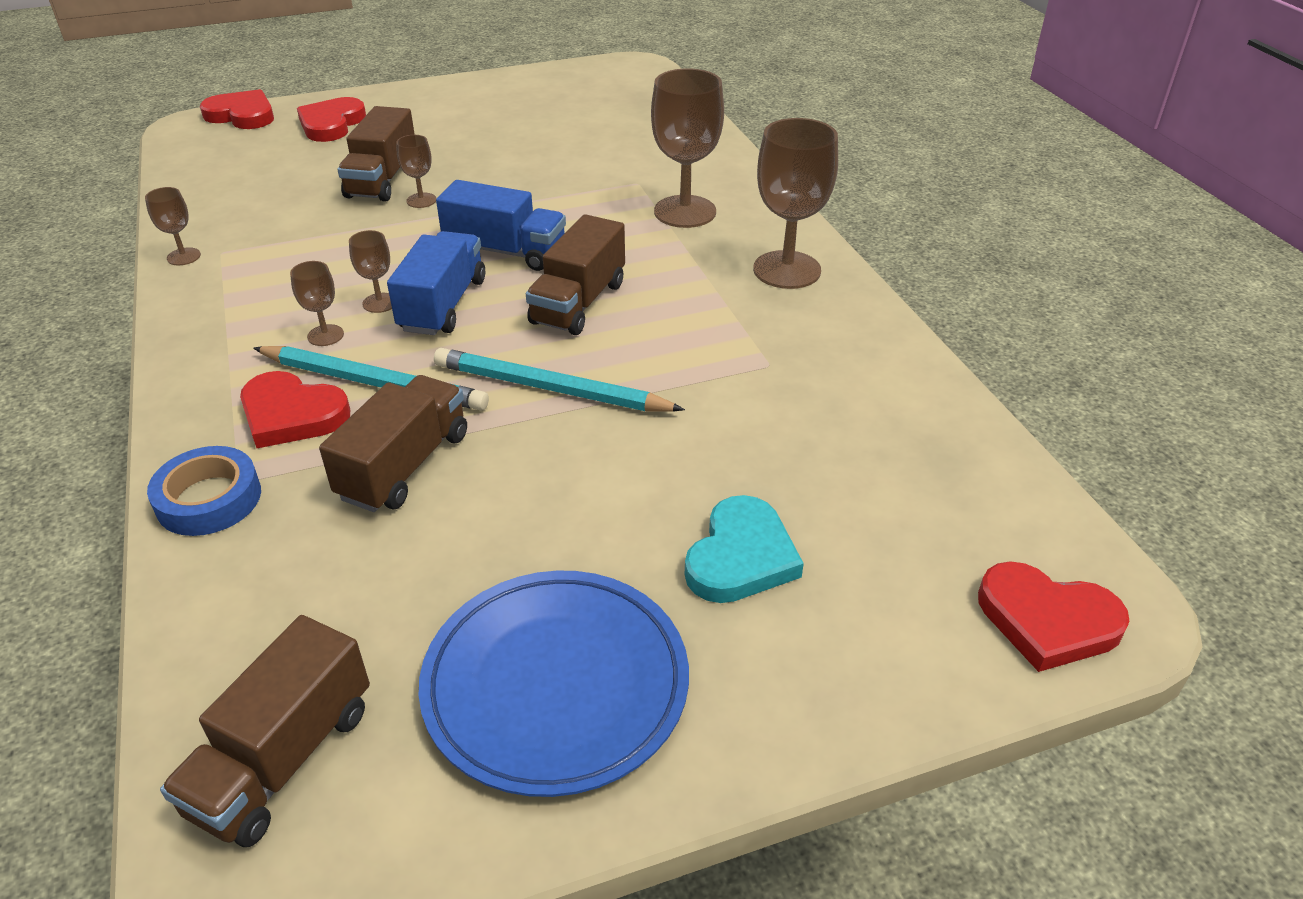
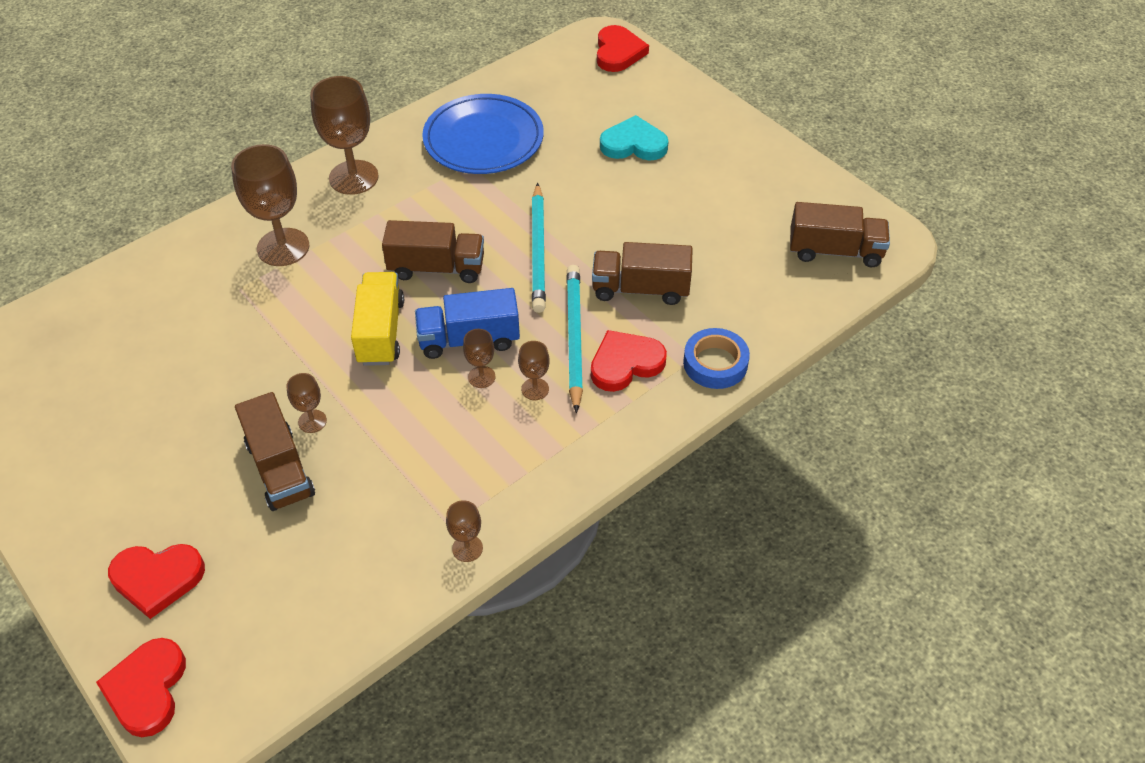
camera: 110 degrees left, 10 degrees up
(292, 415) = (625, 363): red heart -> red heart turned 120 degrees counterclockwise
(382, 180) = (280, 469): brown truck -> brown truck turned 75 degrees clockwise
(505, 251) = (381, 332): blue truck -> yellow truck
(556, 684) = (743, 182): blue plate -> blue plate (483, 139)

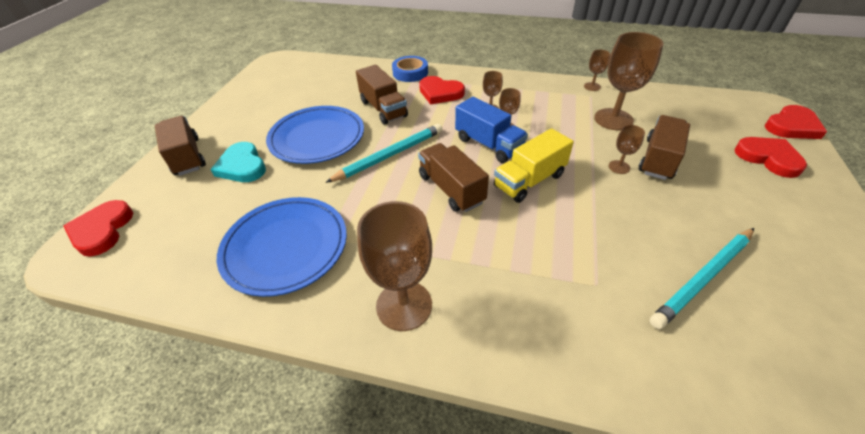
camera: 125 degrees left, 5 degrees down
(283, 247) = (529, 290): brown goblet -> brown goblet (613, 119)
(574, 338) = (442, 113): turquoise pencil -> turquoise pencil (703, 278)
(618, 52) = (102, 230): red heart -> red heart turned 60 degrees counterclockwise
(632, 210) = (317, 138): none -> blue plate
(835, 251) = (298, 70): brown truck -> brown truck (187, 157)

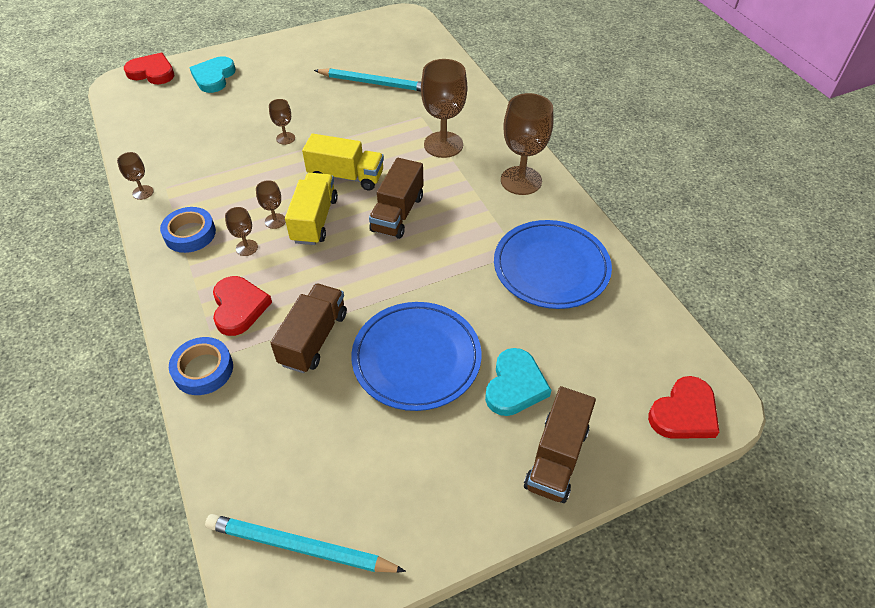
camera: 130 degrees left, 5 degrees up
(389, 155) = (391, 278): turquoise pencil -> turquoise pencil (300, 547)
(488, 145) = (315, 220): blue truck -> yellow truck
(527, 93) = (190, 234): none -> blue tape
(613, 119) = (207, 160): brown goblet -> brown goblet (443, 145)
(658, 159) = (257, 123): brown truck -> none
(768, 158) = (214, 77): red heart -> turquoise heart

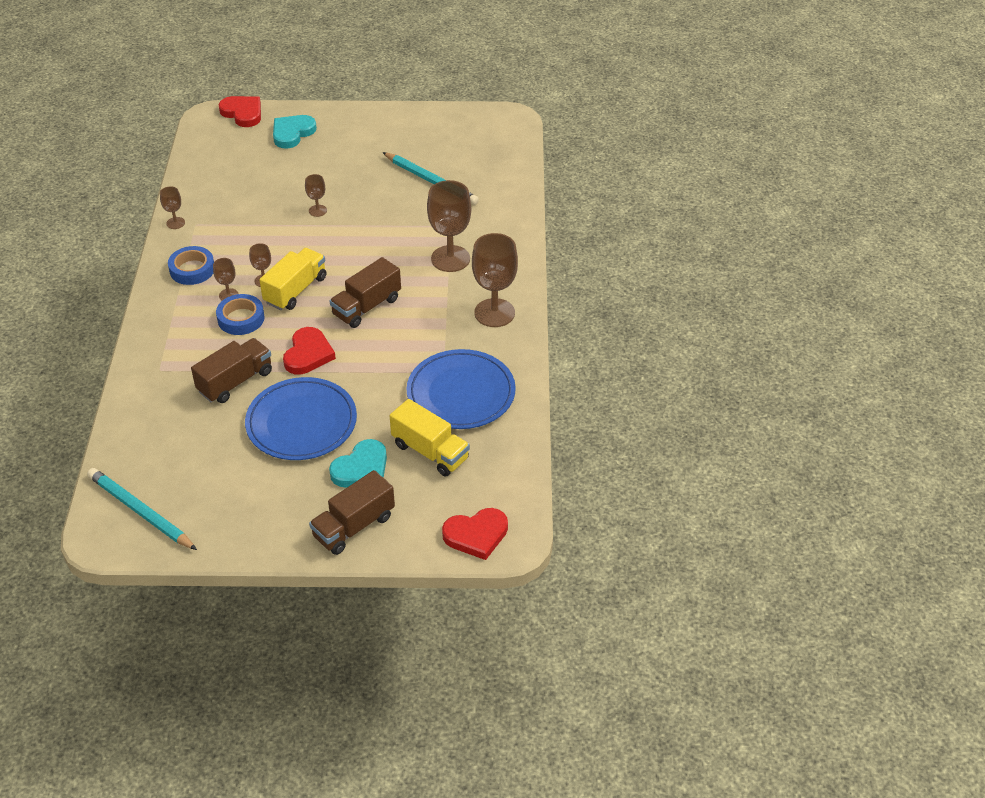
camera: 25 degrees right, 5 degrees down
(203, 369) = (144, 375): blue tape -> blue tape (241, 318)
(239, 307) = (195, 339): red heart -> red heart (308, 354)
(346, 176) = (346, 261): yellow truck -> yellow truck (430, 452)

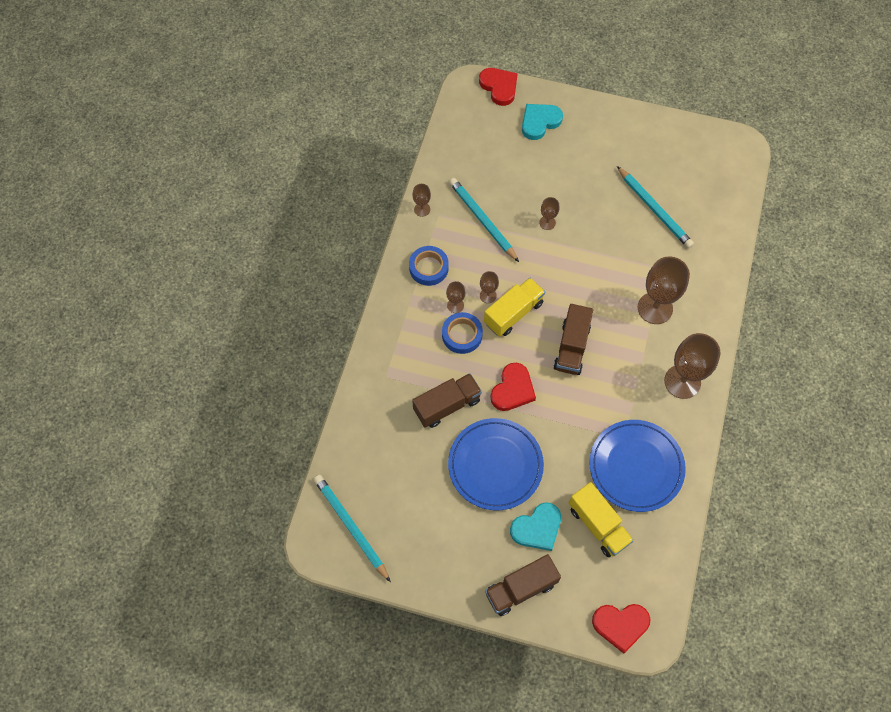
camera: 15 degrees right, 20 degrees up
(245, 220) = (482, 220): none -> turquoise pencil
(366, 307) = (571, 347): brown truck -> brown truck turned 45 degrees counterclockwise

